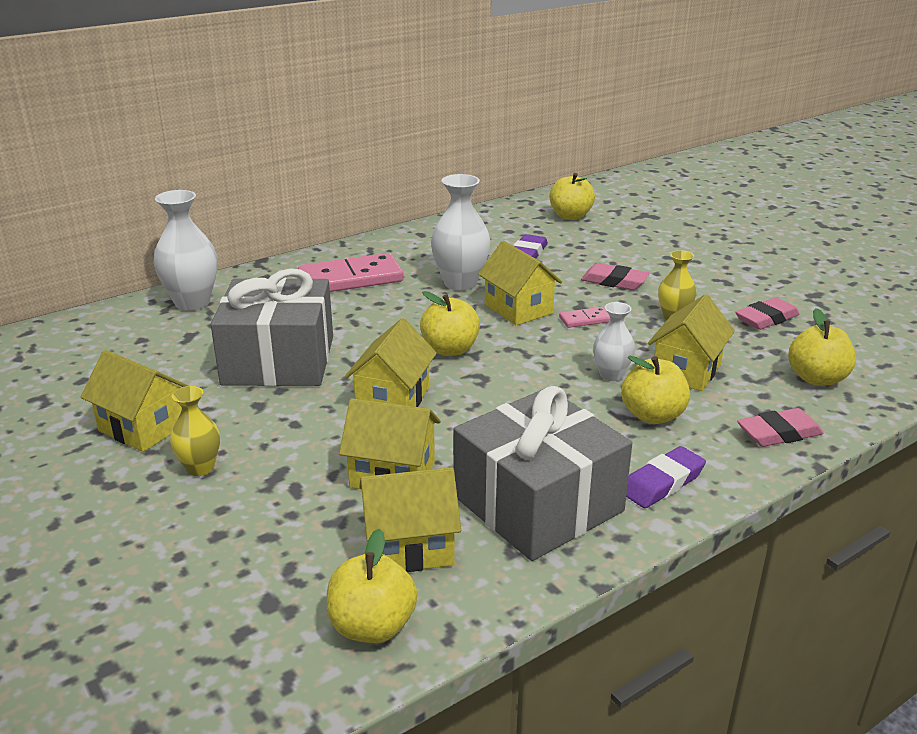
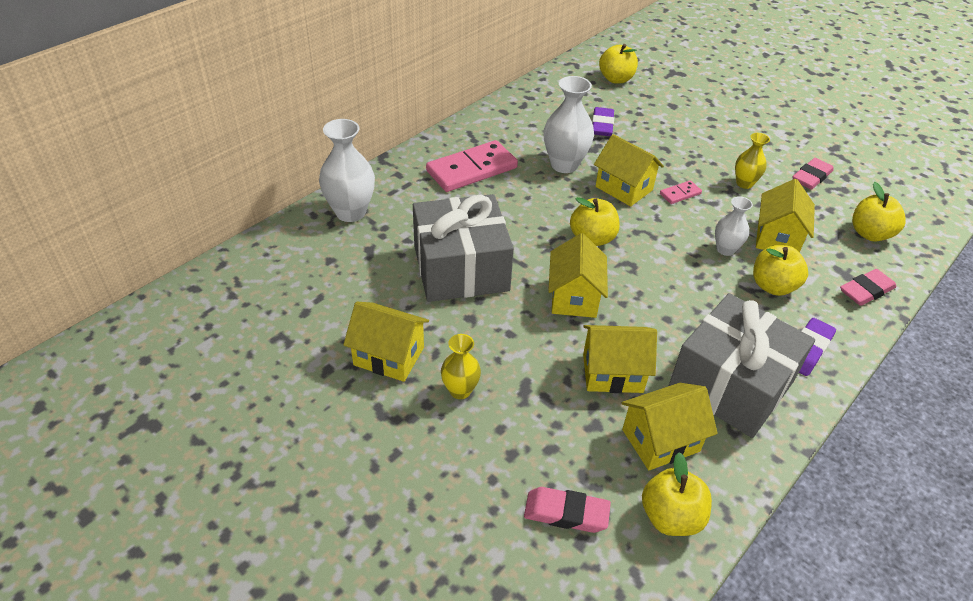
camera: 15 degrees left, 15 degrees up
(614, 282) = (683, 150): pink eraser -> pink eraser (566, 513)

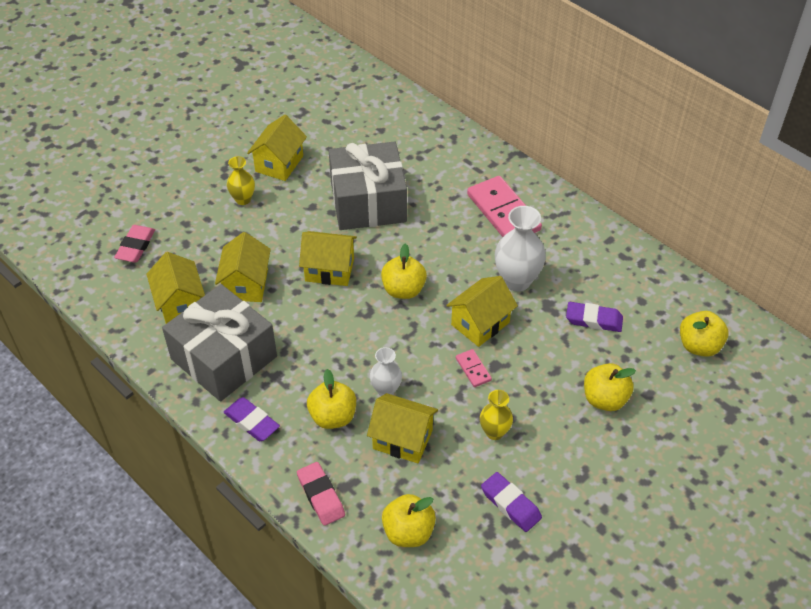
camera: 95 degrees right, 5 degrees up
(350, 212) = (438, 137): white vase -> none
(670, 517) = (120, 299): yellow apple -> yellow apple (604, 399)
(811, 177) = (510, 504): pink eraser -> purple eraser

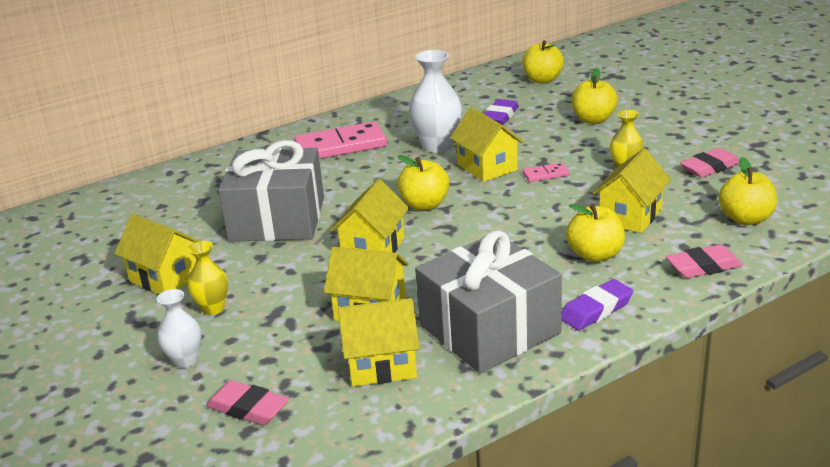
camera: 75 degrees left, 20 degrees down
(386, 390) = (563, 222): white vase -> white vase (185, 360)
(510, 504) = (709, 168): purple eraser -> pink eraser

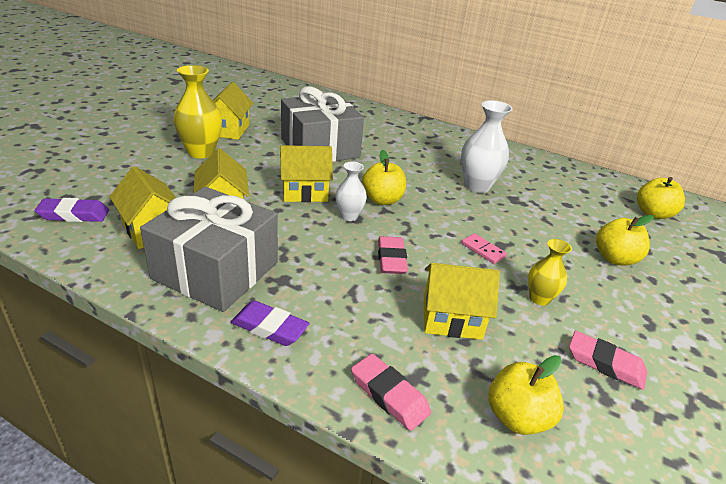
camera: 55 degrees right, 5 degrees up
(185, 360) = (140, 157): white vase -> white vase (349, 216)
(213, 308) = (201, 152): yellow vase -> yellow vase, size x1.69
(248, 408) = (92, 190): pink eraser -> pink eraser (391, 259)
(340, 146) = (436, 147): pink domino -> none
(487, 167) = (466, 216): yellow house -> none
(500, 116) = (558, 205): purple eraser -> purple eraser (74, 215)
(595, 255) = (364, 308): yellow apple -> none

